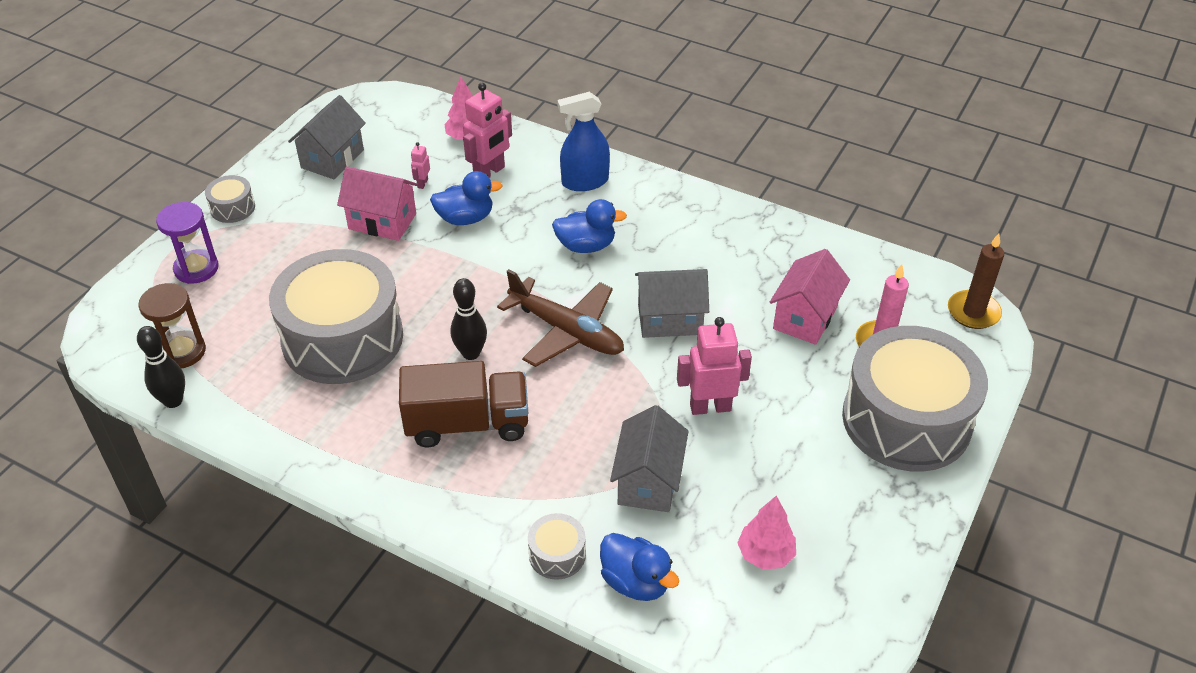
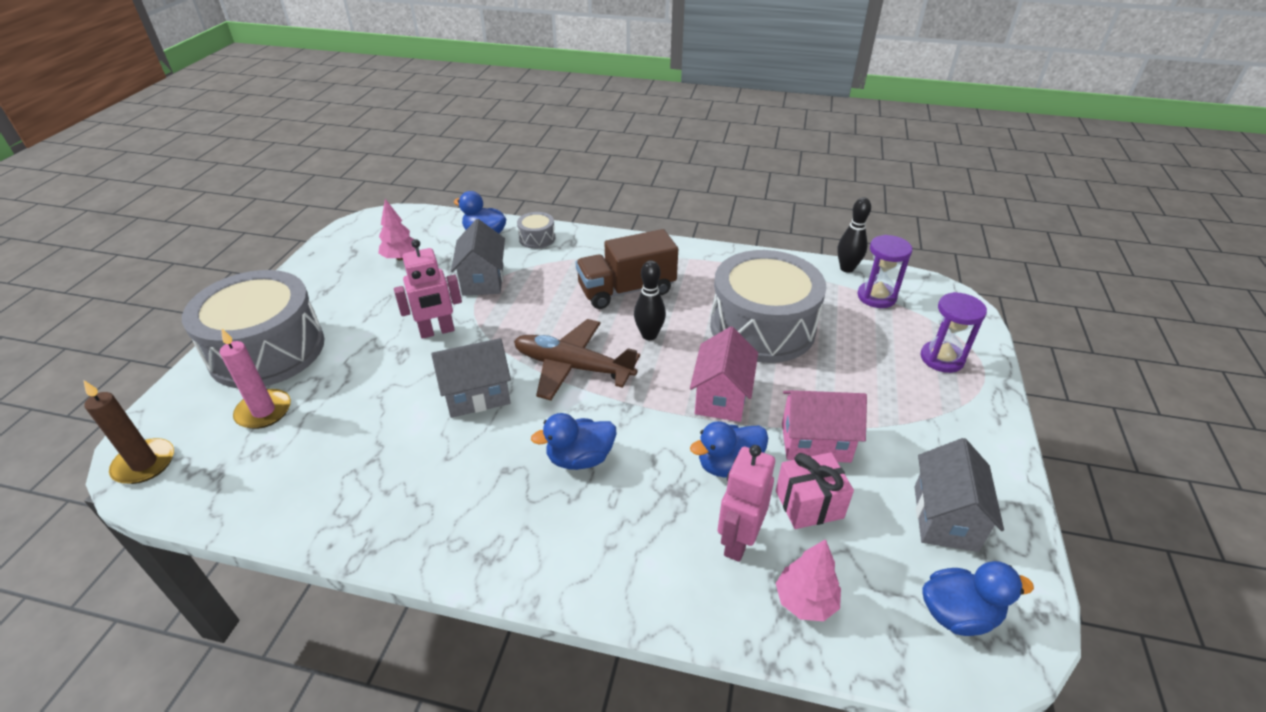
camera: 165 degrees right, 5 degrees down
(182, 352) = (876, 297): brown hourglass -> purple hourglass
(232, 208) = (982, 425): grey drum -> none
(377, 116) = (958, 614): none -> blue duck
(422, 183) = (809, 504): pink robot -> pink gift
(585, 182) = (608, 554): blue spray bottle -> none
(805, 317) = (337, 422): pink house -> pink house (721, 397)

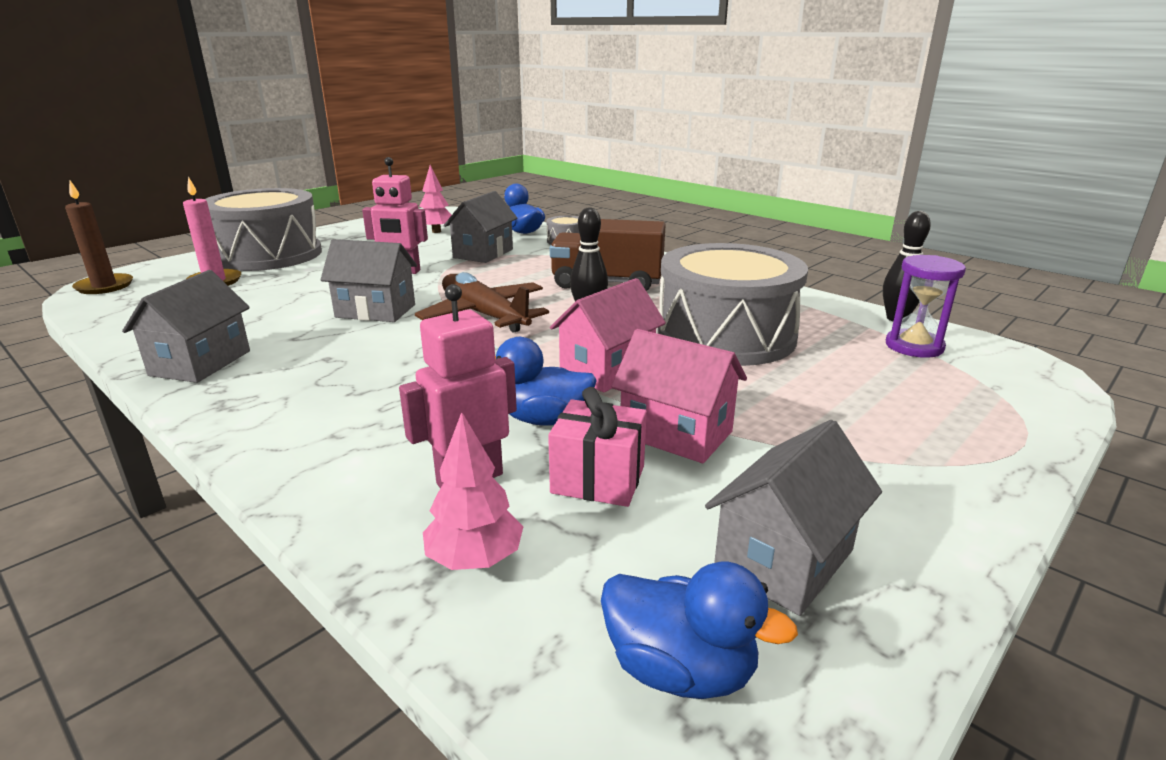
camera: 30 degrees right, 15 degrees down
(403, 522) = (201, 363): none -> grey house
(580, 458) = (401, 370): blue duck -> none
(942, 358) = (959, 416): purple hourglass -> none

